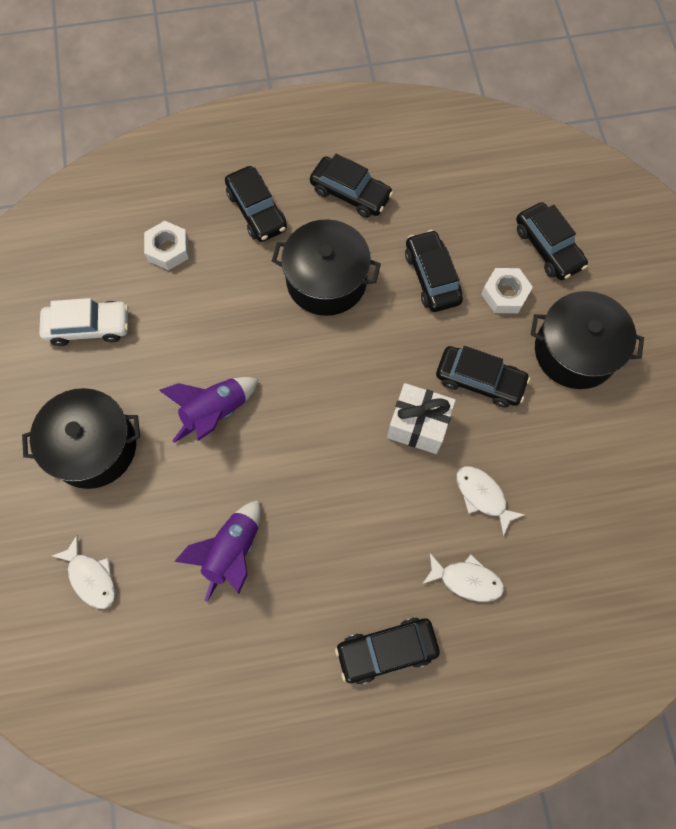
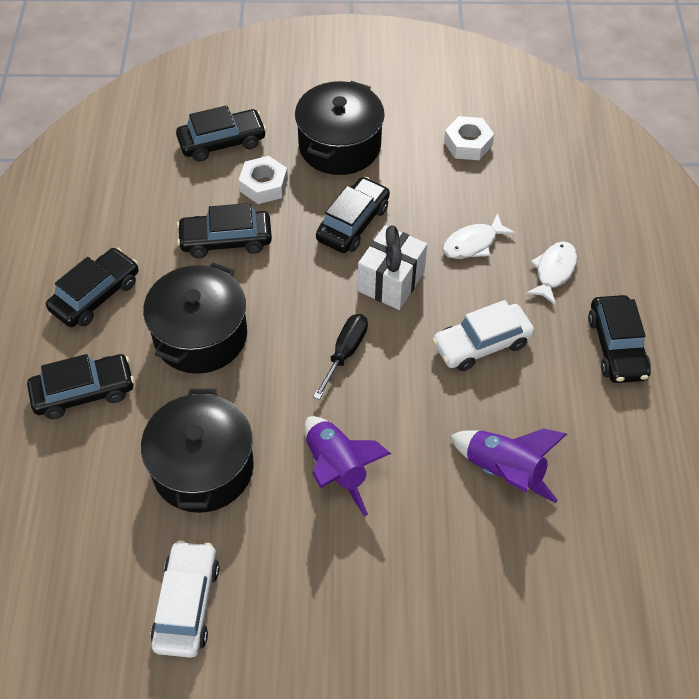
camera: 80 degrees left, 15 degrees down
(91, 577) = (517, 626): white fish -> none
(94, 447) = (354, 610): black pot -> black pot (203, 467)
(168, 249) = (104, 497): white nut -> white nut (468, 144)
(331, 399) = (345, 352): none -> black screwdriver
(364, 517) = (481, 344): none -> white car

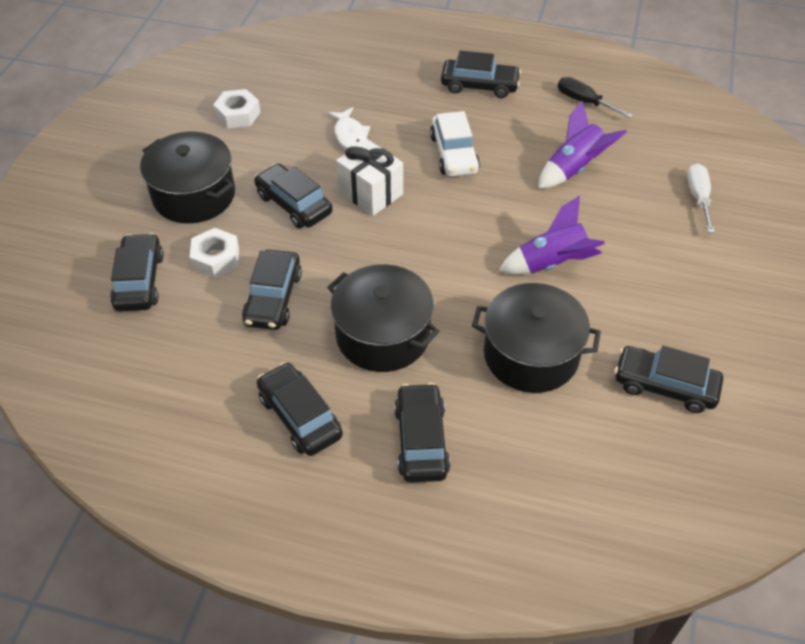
camera: 75 degrees left, 5 degrees down
(187, 604) = (665, 385): white car -> black car
(345, 352) = (436, 236): black screwdriver -> black screwdriver (584, 102)
(502, 623) = (698, 198): none -> white screwdriver
(553, 271) = (397, 99): white fish -> none

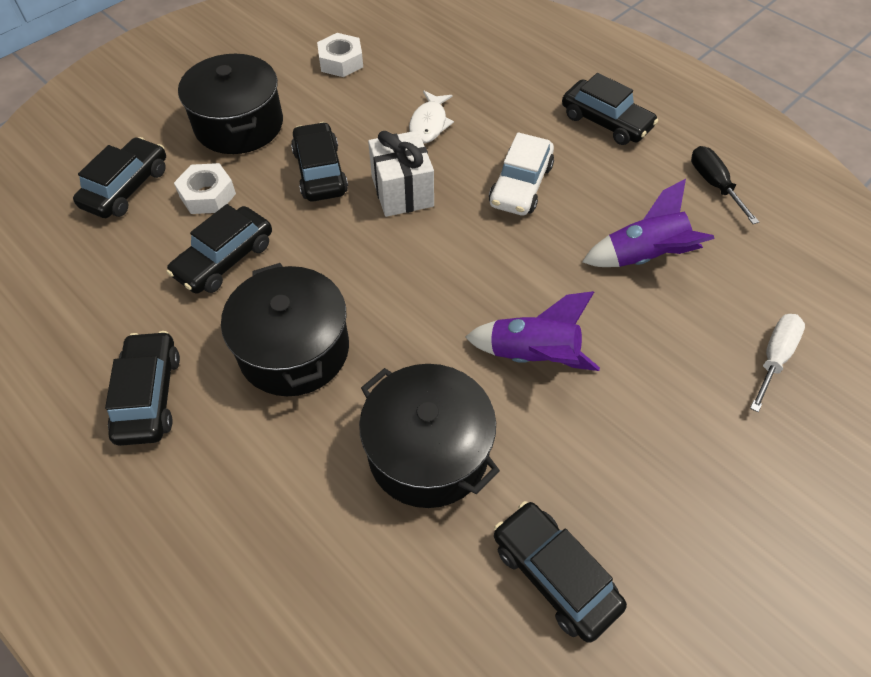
camera: 30 degrees right, 5 degrees up
(421, 440) = (239, 487): black car -> none

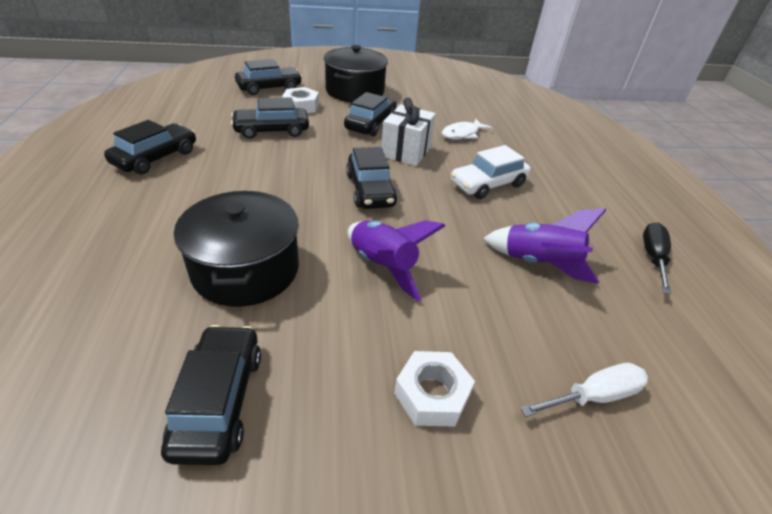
camera: 35 degrees right, 15 degrees down
(294, 349) = (248, 180): black pot -> none
(341, 62) = (443, 93): white nut -> white nut (432, 394)
(606, 122) = (592, 185): black car -> black car (370, 190)

